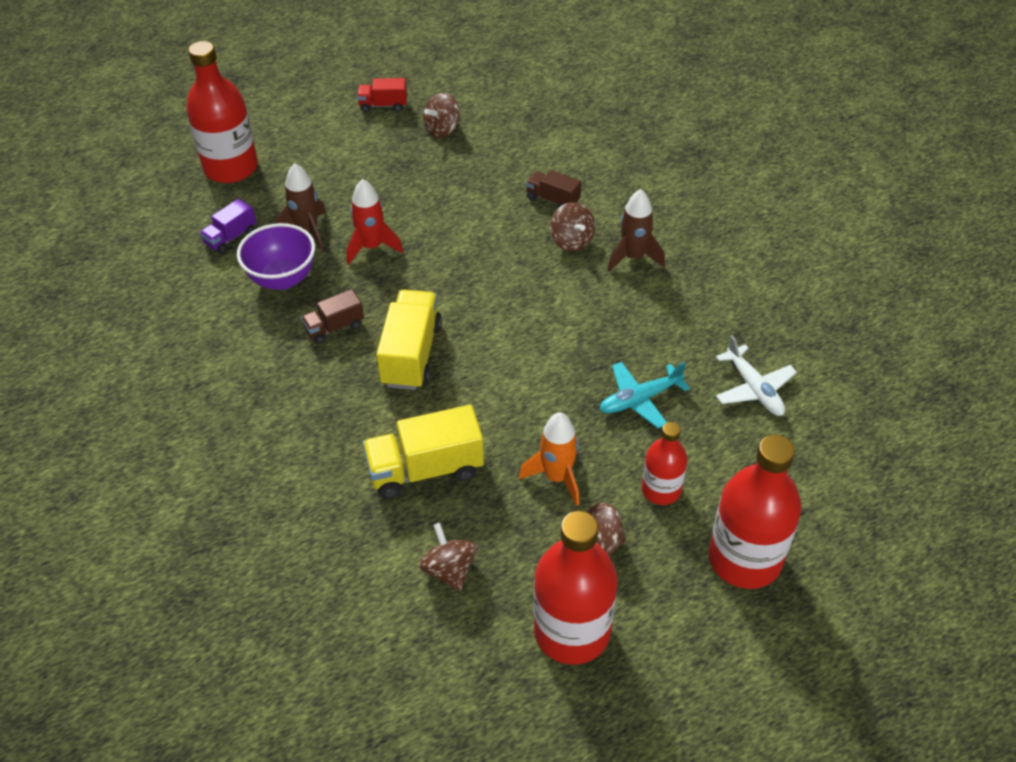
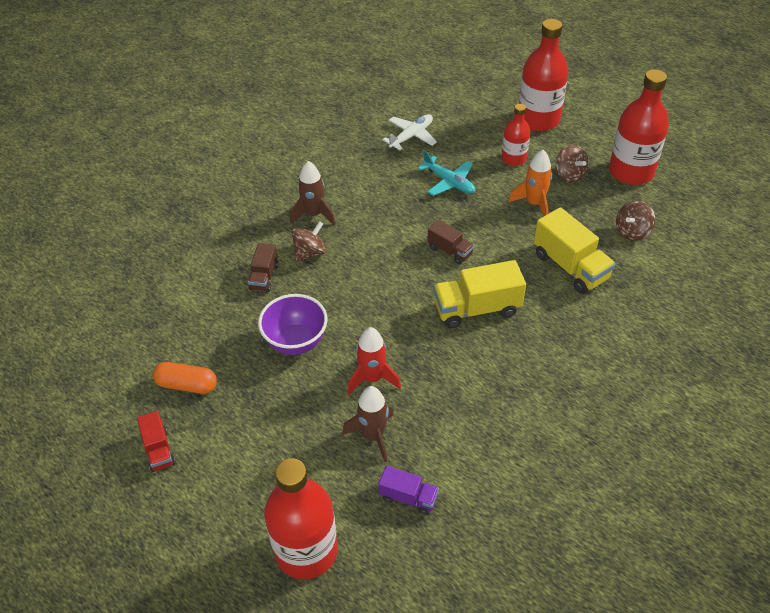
camera: 110 degrees left, 0 degrees up
(282, 279) = (441, 429): purple bowl -> purple bowl (296, 342)
(334, 327) = (476, 367): brown truck -> brown truck (450, 251)
(442, 129) = (187, 385): brown spinning top -> orange capsule

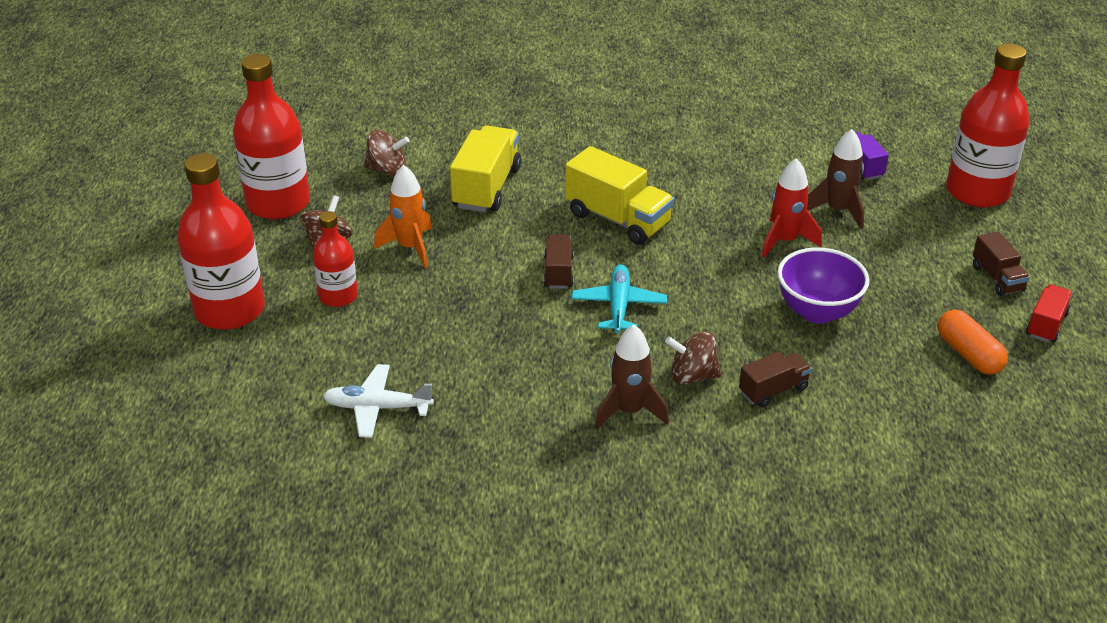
camera: 130 degrees left, 10 degrees down
(219, 465) = (997, 278): none -> brown truck
(449, 182) = (440, 327): turquoise plane -> turquoise plane (619, 306)

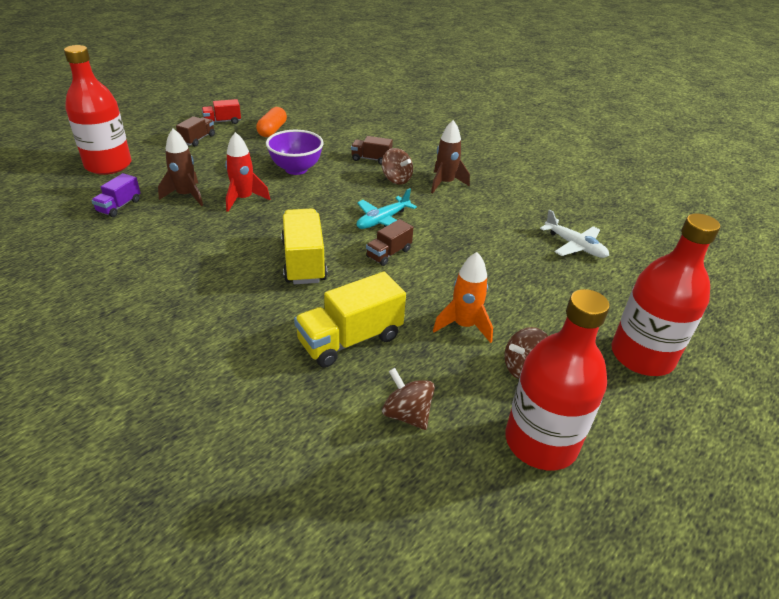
camera: 140 degrees left, 0 degrees up
(338, 296) = (549, 320): red bottle -> none

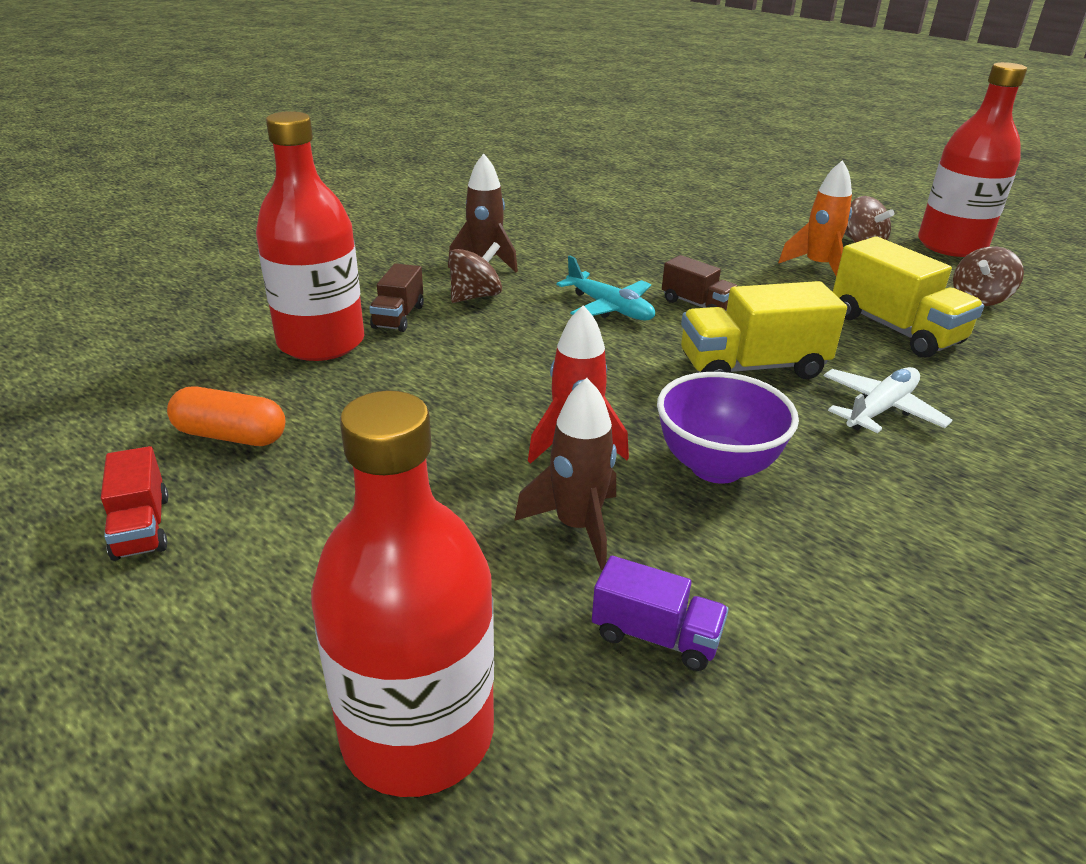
camera: 90 degrees left, 5 degrees down
(197, 139) = (257, 558): brown truck -> none
(296, 169) = (440, 391): purple bowl -> purple bowl (716, 466)
(575, 246) = (628, 203): white plane -> white plane (880, 409)
(642, 356) = (802, 198): red bottle -> red bottle (321, 342)

